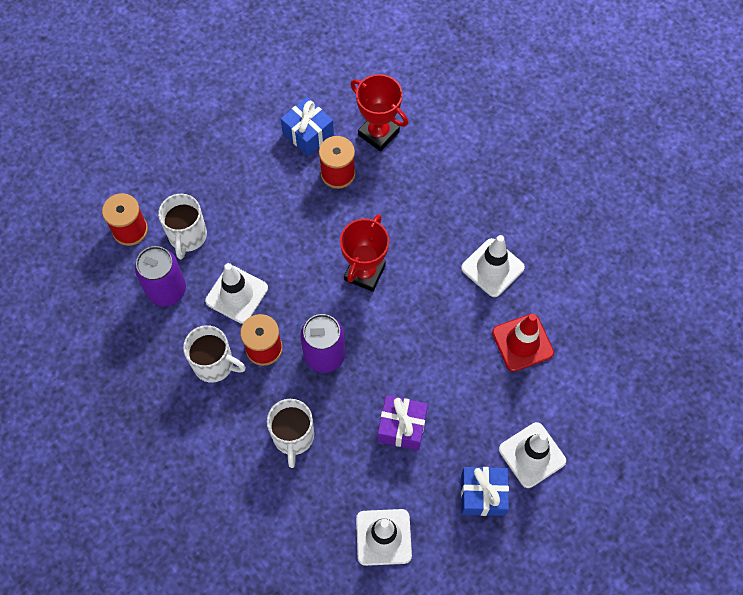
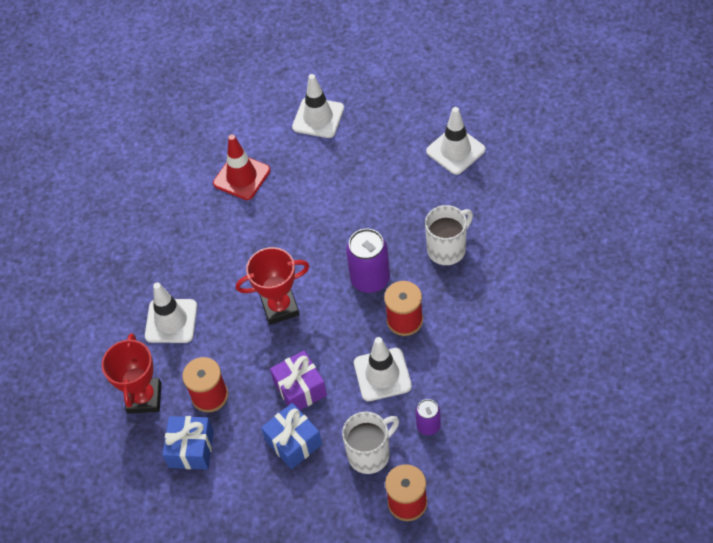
camera: 125 degrees left, 10 degrees down
(167, 290) = (428, 426): purple can -> purple can, size x0.56
(214, 364) = (450, 340): white mug -> none
(402, 427) = (373, 196): purple gift -> purple gift (300, 389)
(482, 495) = (372, 123): blue gift -> blue gift (293, 442)
(492, 268) = (198, 234): white traffic cone -> white traffic cone (171, 321)

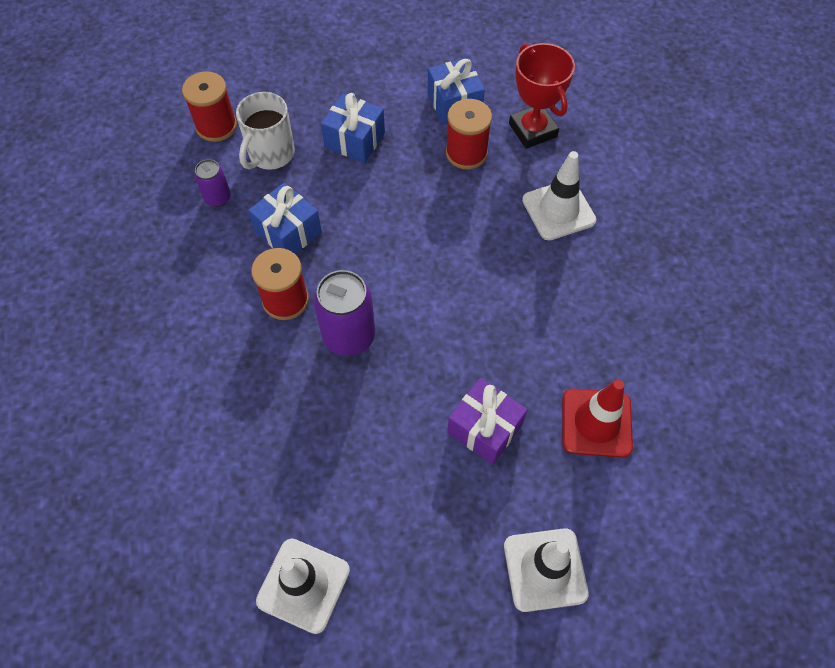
camera: 150 degrees right, 5 degrees up
(280, 307) = (443, 266): red trophy -> none
(300, 389) = (373, 189): purple gift -> purple gift (484, 428)
(382, 374) = (288, 232): white traffic cone -> blue gift
(447, 249) = (263, 412): white mug -> none

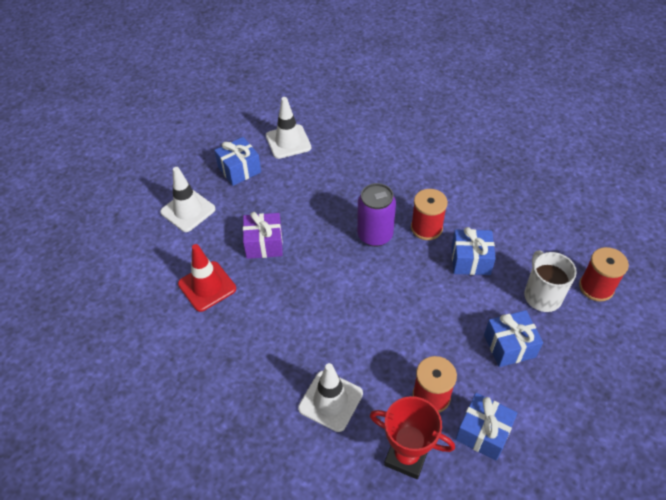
camera: 140 degrees right, 10 degrees down
(218, 198) = (531, 249): purple can -> none
(418, 589) = (239, 170): none -> blue gift

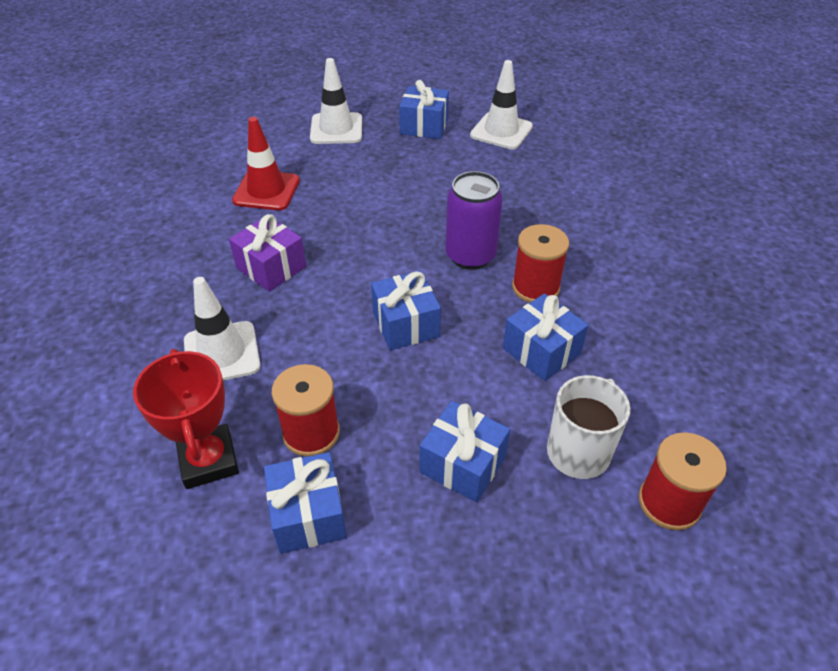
camera: 45 degrees right, 5 degrees down
(264, 244) = (358, 192): purple gift -> purple gift (271, 267)
(396, 301) = (406, 324): none -> blue gift

